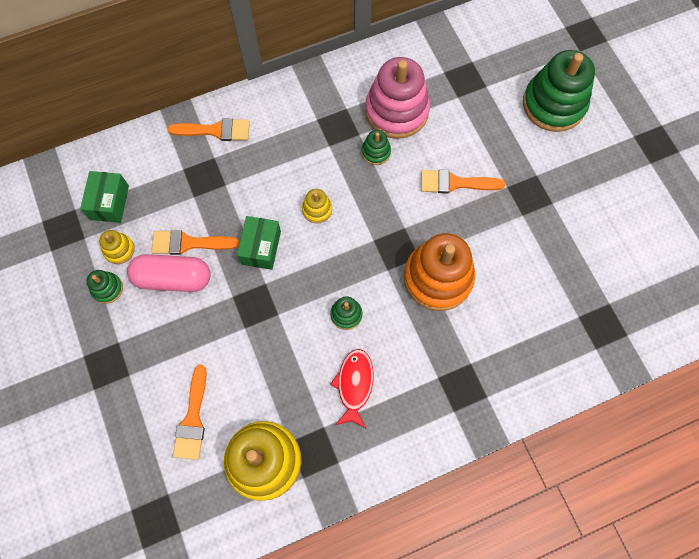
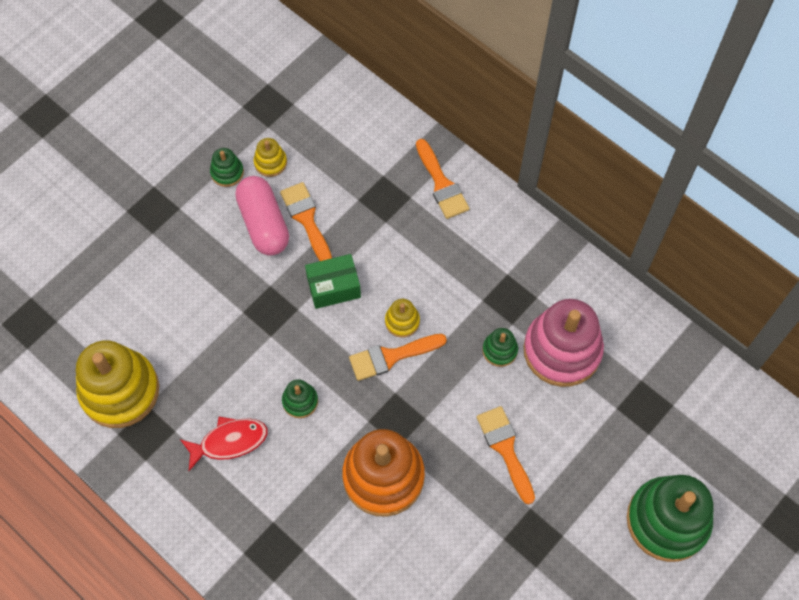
camera: 65 degrees right, 5 degrees down
(109, 202) = (314, 129): green box -> none
(192, 419) = (134, 308): orange brush -> orange brush (391, 356)

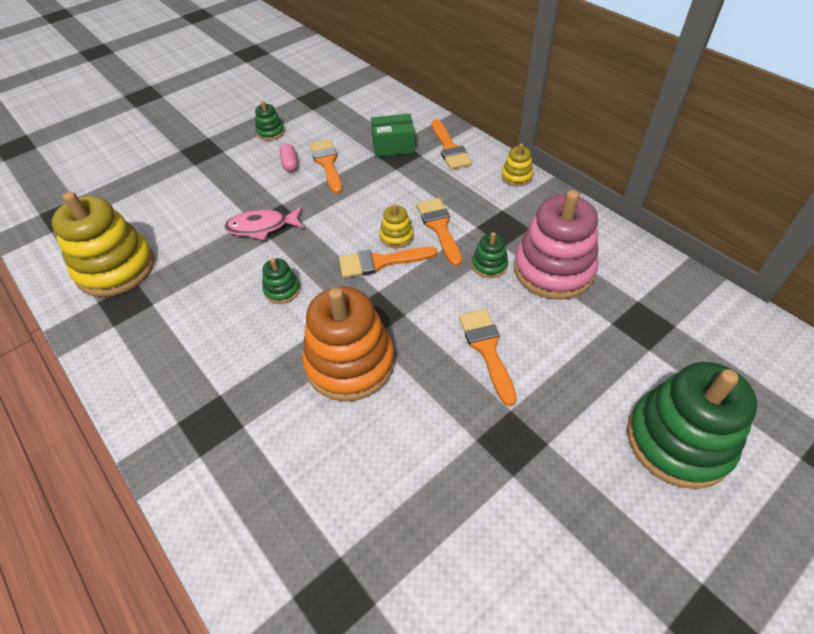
camera: 10 degrees right, 15 degrees down
(229, 441) = (201, 317): red fish -> none
(257, 321) = (262, 227): none -> pink fish
(264, 223) = (290, 164): pink capsule -> pink capsule, size x0.48
(270, 162) = (308, 129): yellow stacking toy -> yellow stacking toy (516, 176)
(333, 287) = (338, 208): green box -> green box (393, 146)
(444, 305) = (439, 227): none -> orange brush

